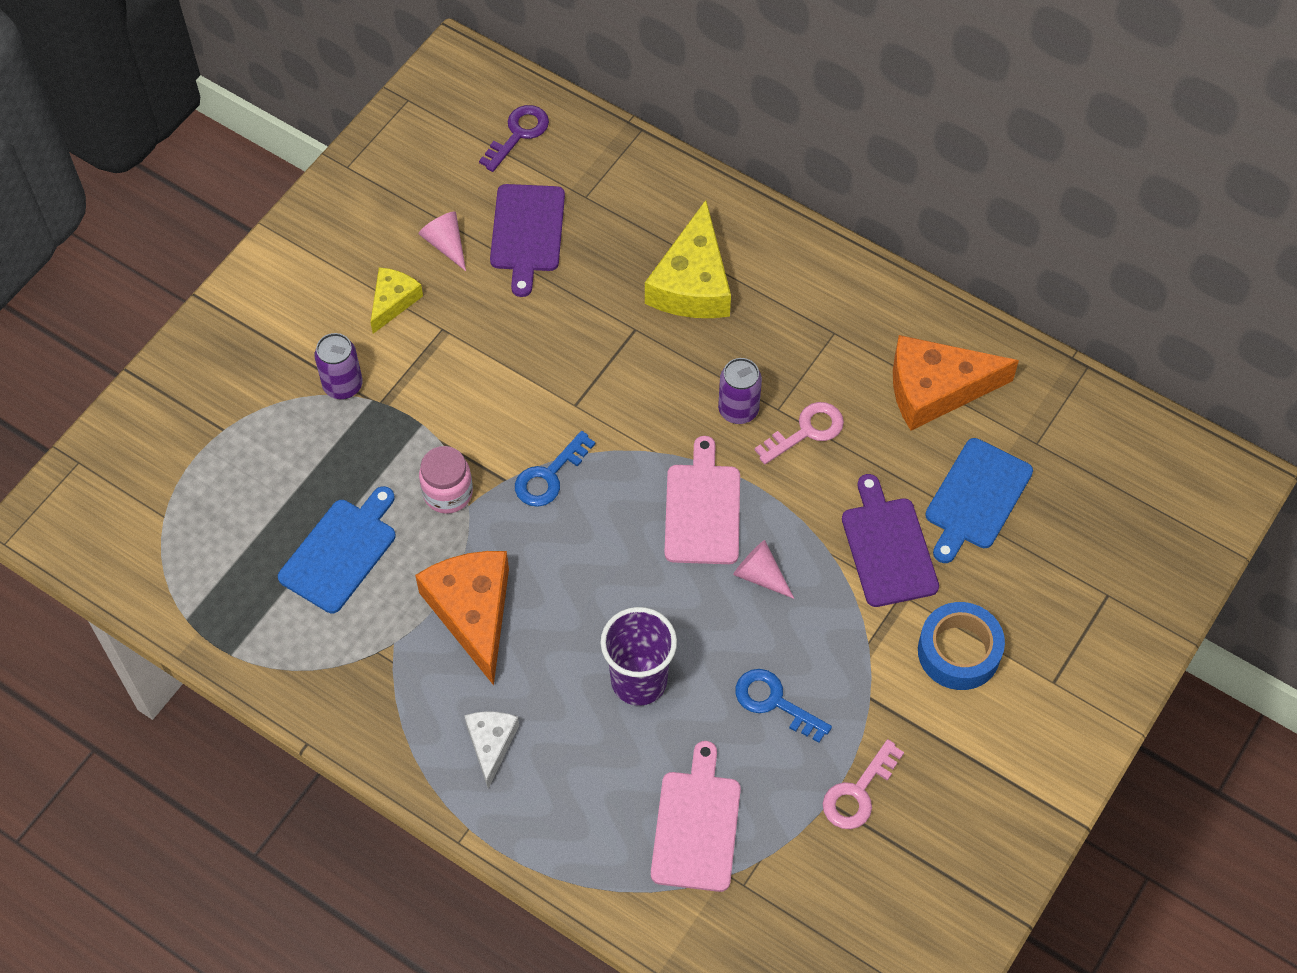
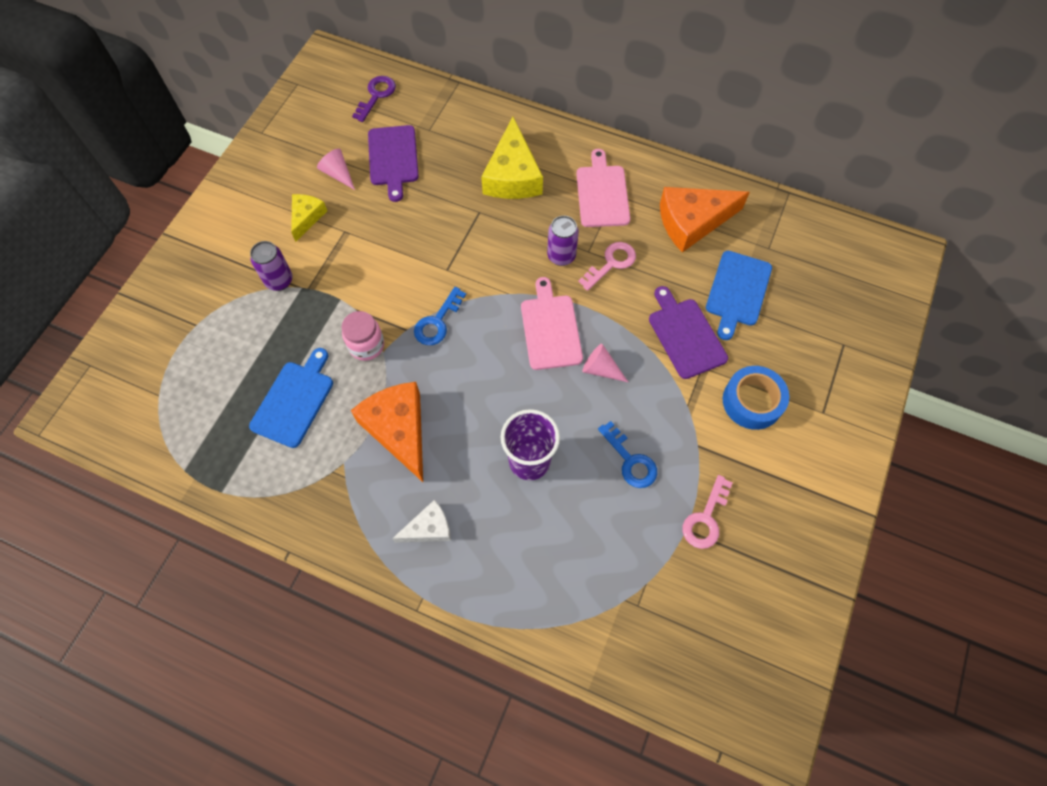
camera: 10 degrees left, 5 degrees up
(491, 744) = (428, 528): white cheese -> white cheese turned 75 degrees clockwise
(696, 825) = (593, 565): pink cutting board -> pink cutting board (602, 193)
(774, 702) = (630, 460): blue key -> blue key turned 150 degrees counterclockwise

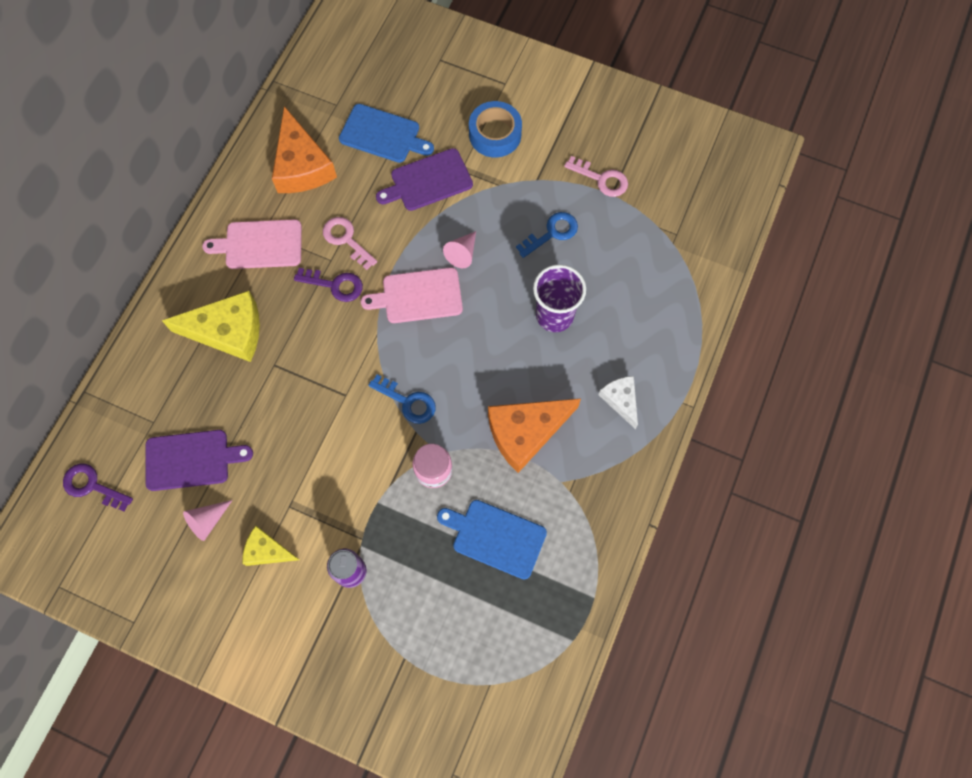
camera: 90 degrees left, 5 degrees up
(561, 256) = (335, 285): purple can -> purple key

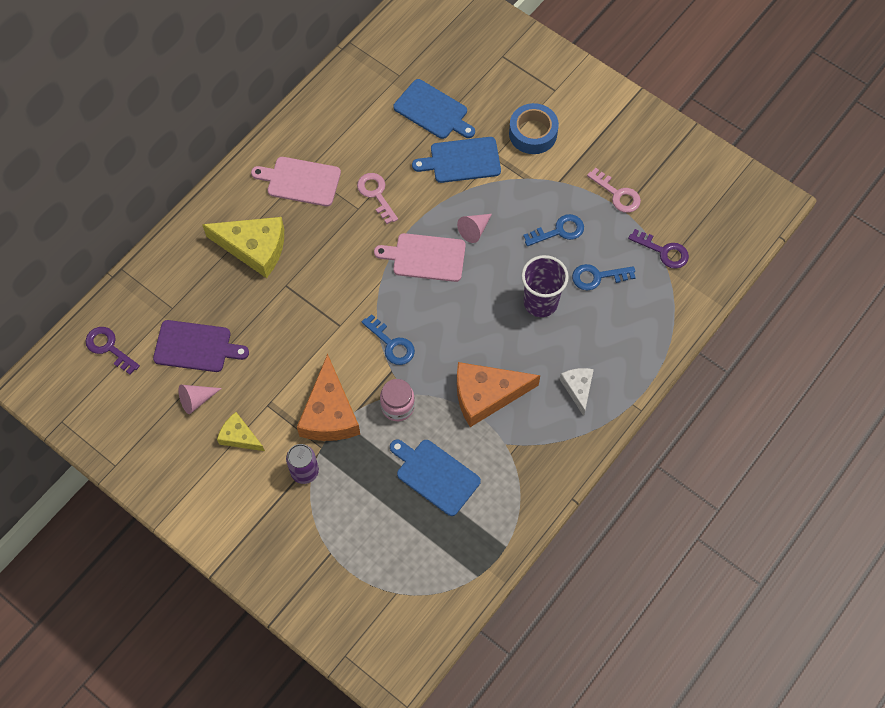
camera: 15 degrees right, 5 degrees down
(302, 165) = (355, 121): orange cheese -> orange cheese (330, 413)
(335, 285) = (356, 230): purple key -> purple key (663, 251)
(428, 181) = (462, 160): purple cutting board -> blue cutting board
(606, 273) = (597, 277): none -> blue key

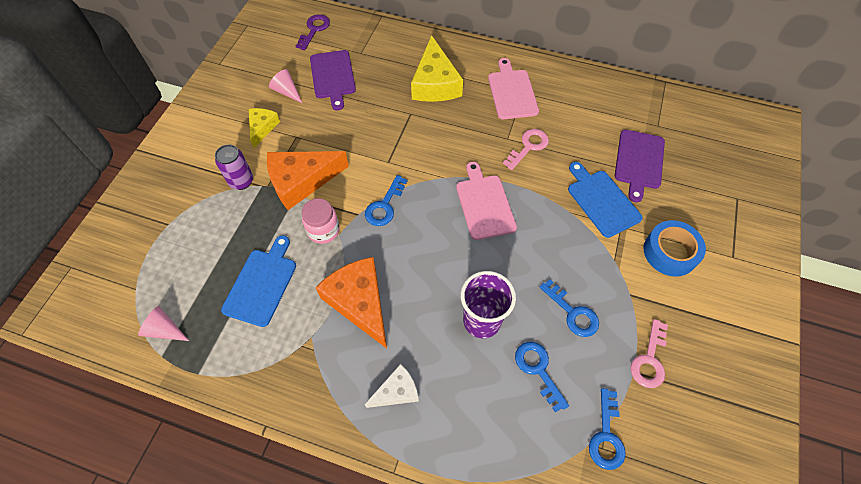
camera: 70 degrees right, 5 degrees down
(433, 111) = (639, 162): blue cutting board -> purple cutting board
(474, 230) = (533, 235): pink cone -> pink cone (164, 330)
(663, 251) = (606, 436): purple key -> blue key

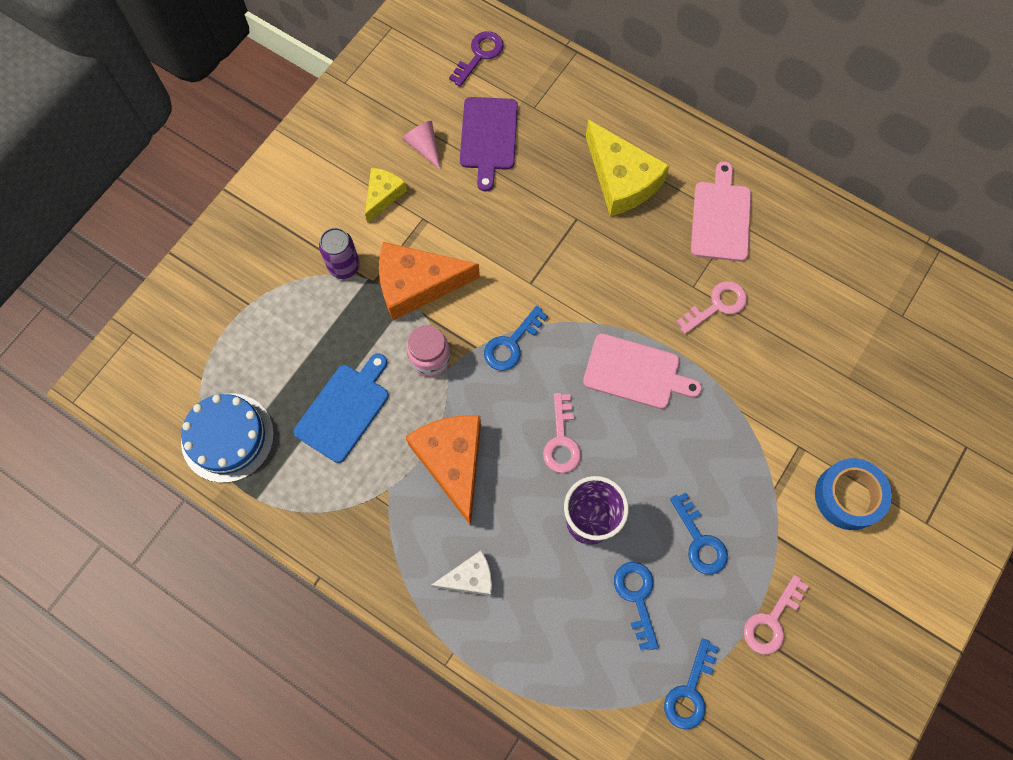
camera: 15 degrees right, 10 degrees up
(164, 330) = (227, 437): pink cone -> blue cake
(435, 83) = (621, 179): yellow cheese -> yellow cheese turned 45 degrees counterclockwise
(442, 265) = (561, 440): none -> pink key
(484, 204) = (635, 372): pink cutting board -> pink cutting board turned 105 degrees clockwise
(601, 201) = (786, 405): blue cutting board -> none
(639, 162) = (856, 363): purple cutting board -> none

